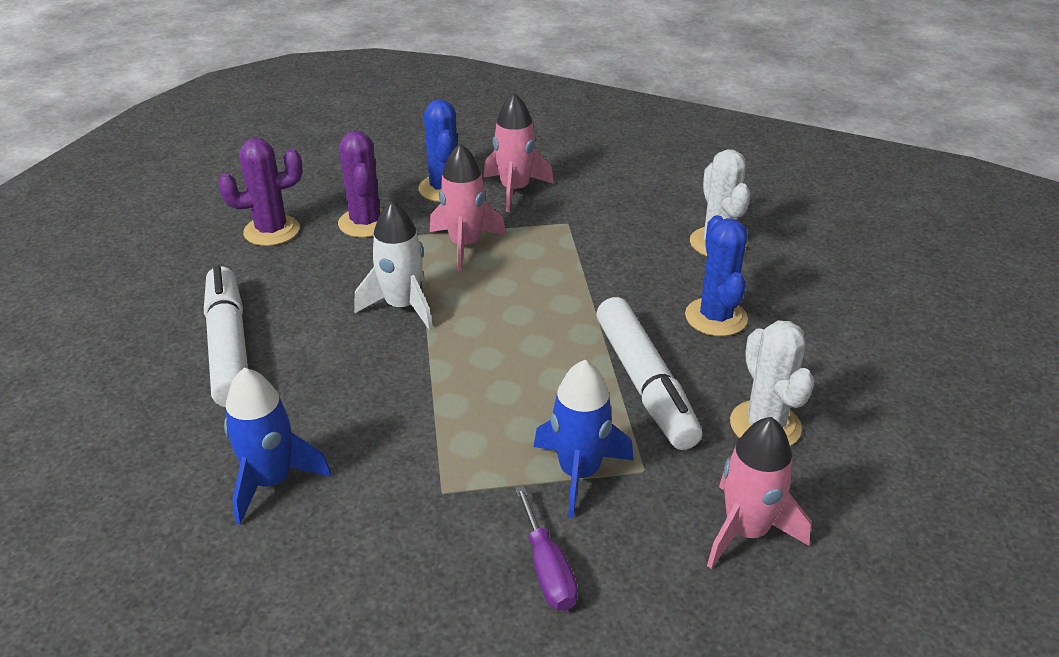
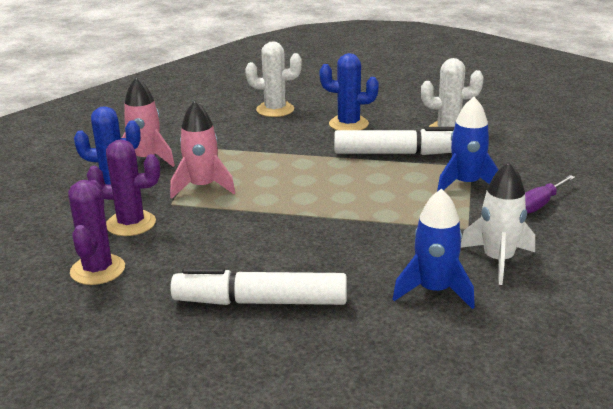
camera: 70 degrees left, 10 degrees down
(402, 306) = (262, 220): white rocket -> white rocket (498, 260)
(547, 569) = (539, 204): purple screwdriver -> purple screwdriver turned 135 degrees clockwise
(746, 531) = (524, 150): pink rocket -> none

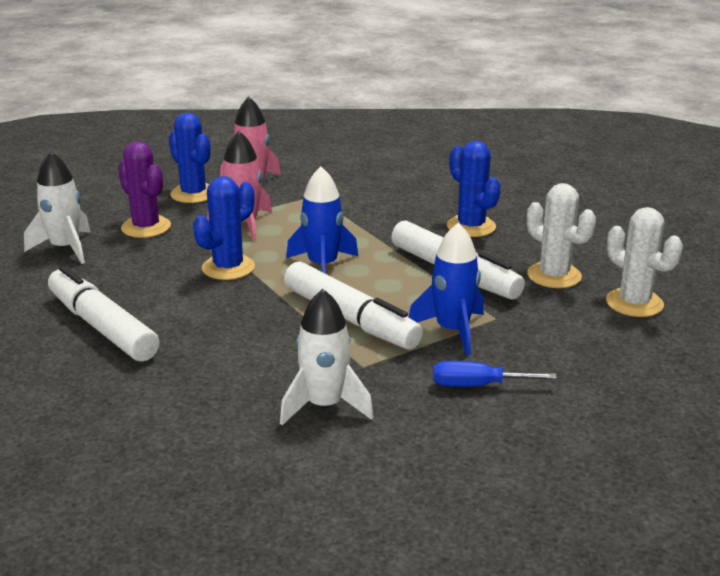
camera: 45 degrees right, 0 degrees up
(97, 270) = (65, 248): purple cactus -> white rocket
(257, 218) = (228, 268): none -> blue cactus
(275, 110) = (435, 186): white cactus -> white cactus (634, 303)
(402, 207) = (350, 319): none -> white marker
(434, 291) = (223, 395): blue rocket -> blue rocket (322, 266)
(539, 204) = (477, 385): purple screwdriver -> blue screwdriver

